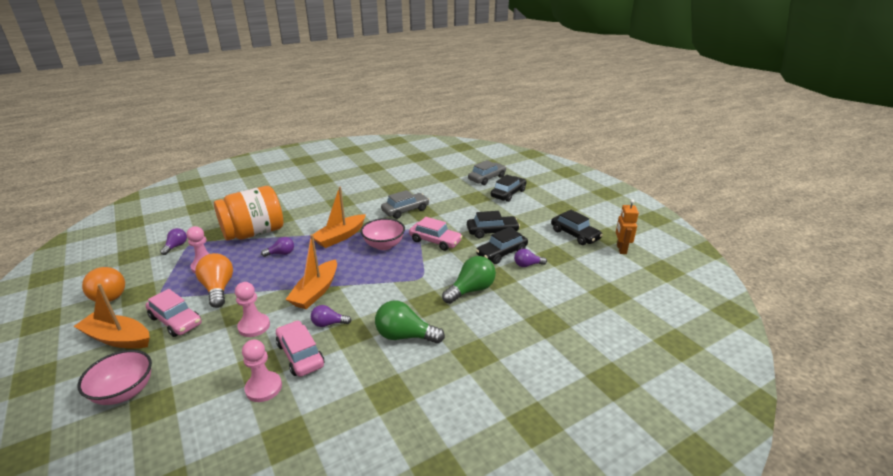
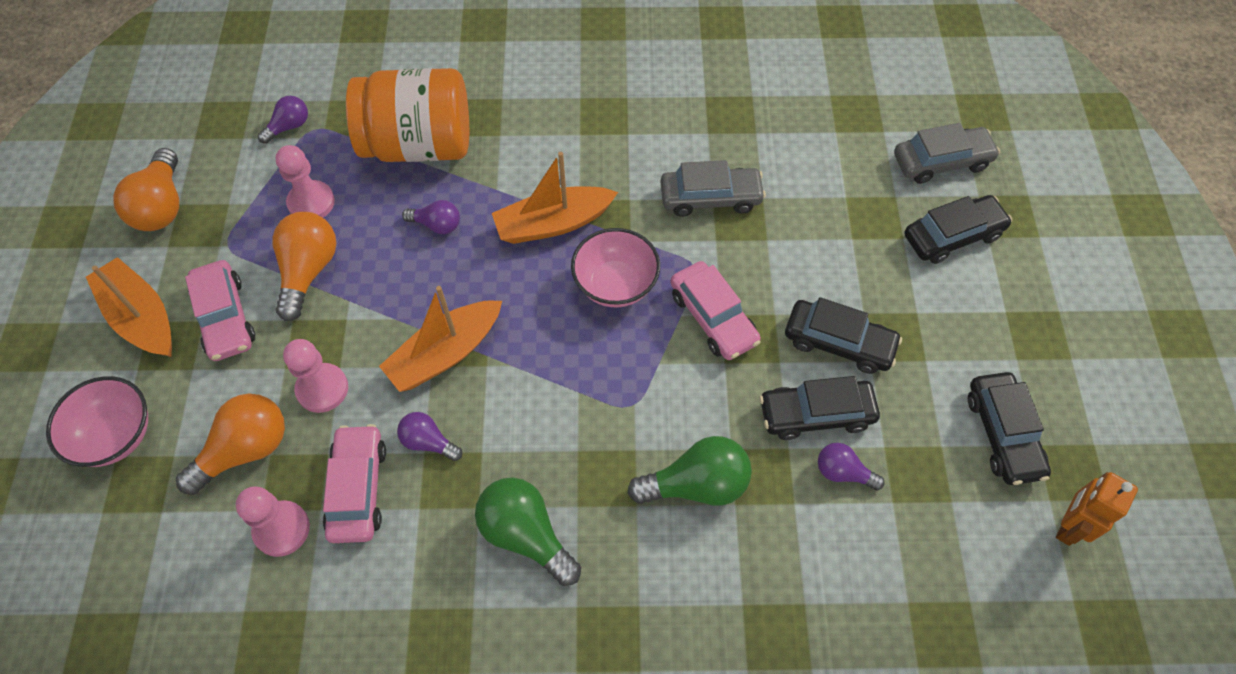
camera: 30 degrees right, 30 degrees up
(220, 365) = (245, 450): none -> orange light bulb

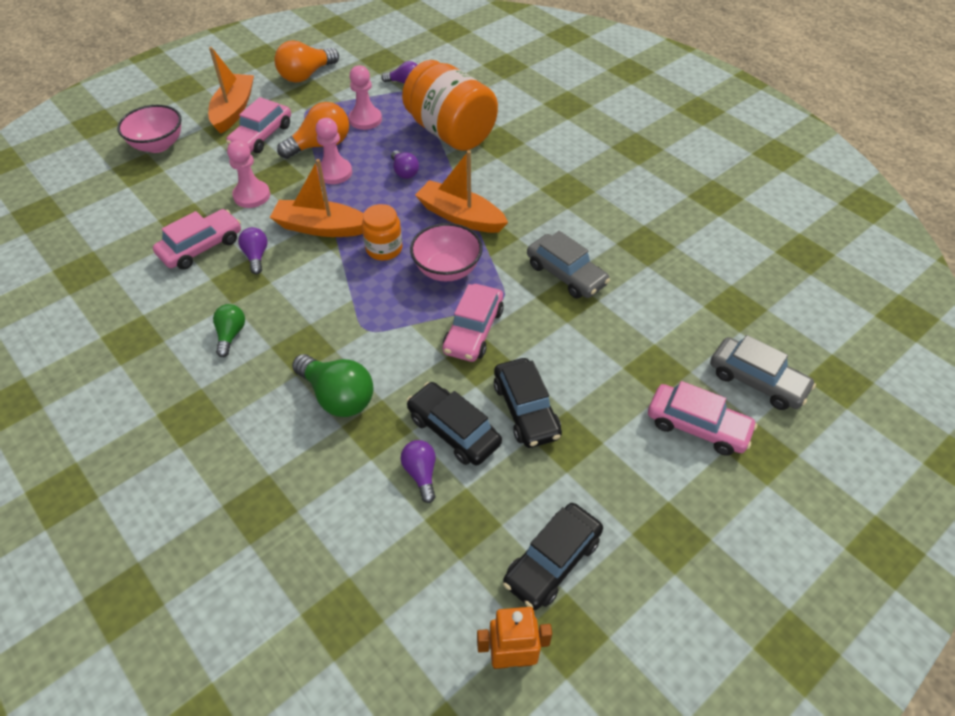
camera: 50 degrees right, 10 degrees down
(245, 450) = (189, 192): orange light bulb -> none
(281, 529) = (152, 234): pink pawn -> pink pawn (334, 172)
(526, 535) = (231, 335): green light bulb -> green light bulb, size x0.58
(534, 318) = (384, 249): none -> orange jar
(952, 236) = (697, 426): black car -> pink car

